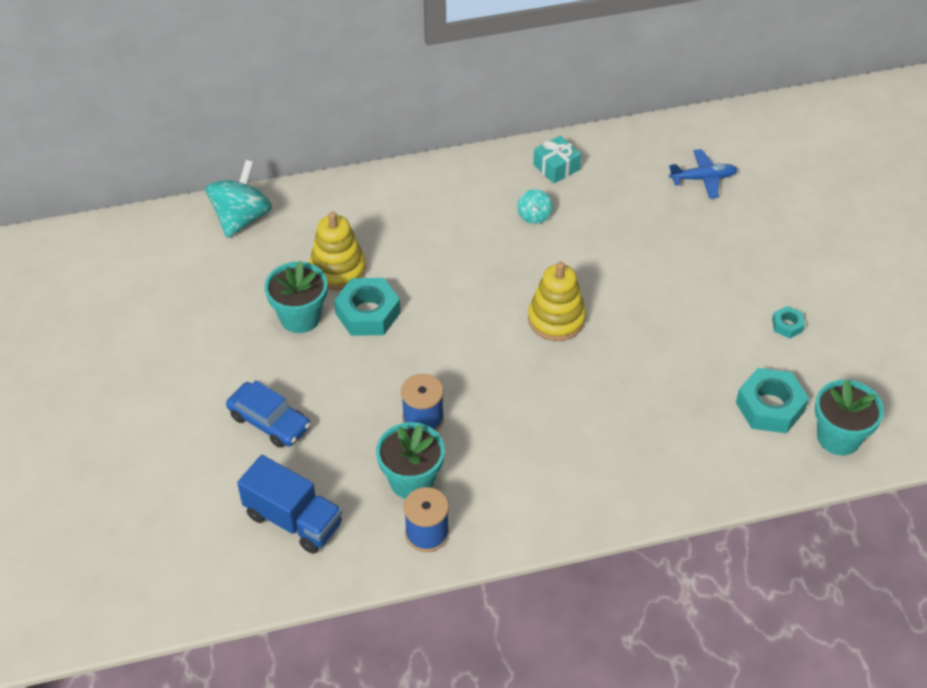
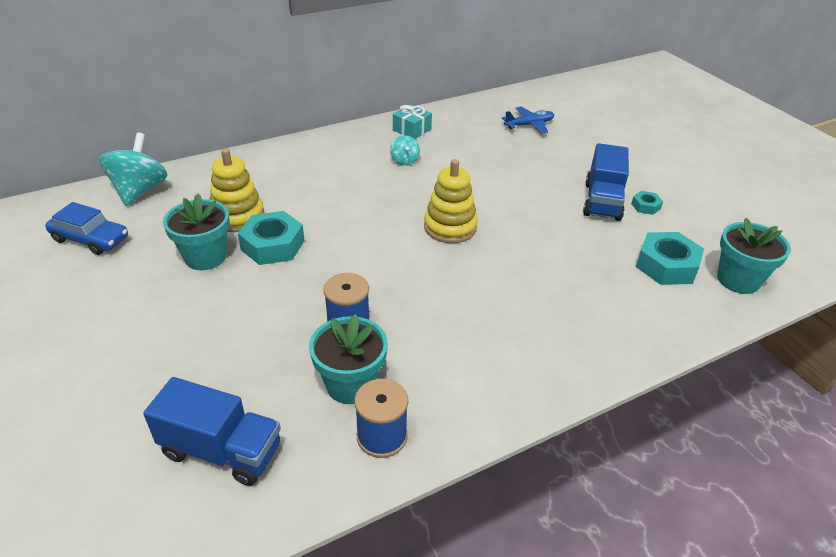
camera: 15 degrees left, 10 degrees down
(269, 421) = (182, 352): blue car -> blue car (90, 239)
(740, 310) = (602, 201): none -> blue truck

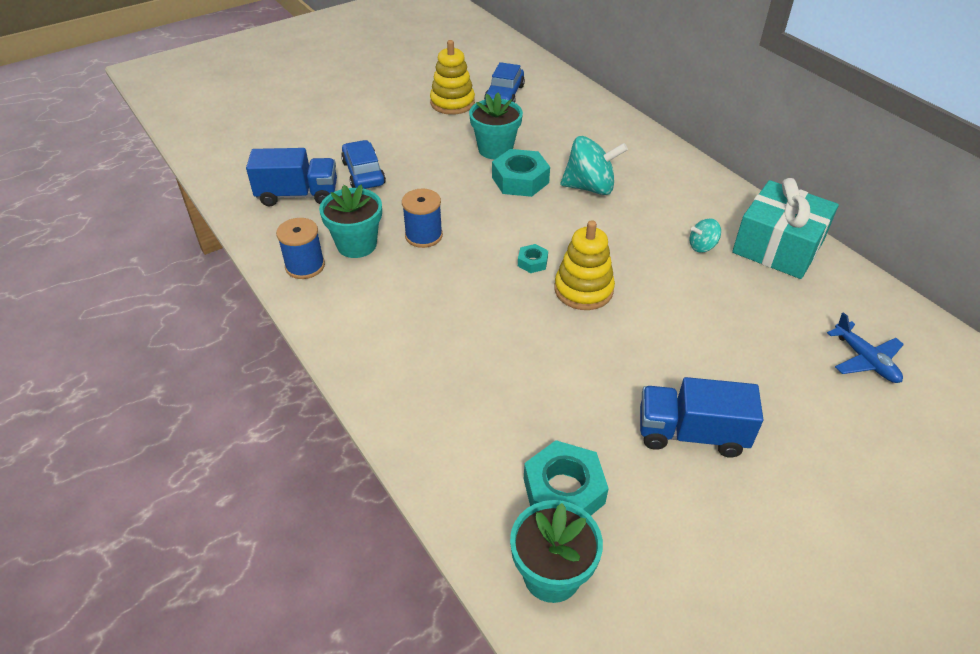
camera: 85 degrees right, 5 degrees up
(139, 191) = (575, 100): turquoise spinning top -> turquoise spinning top (590, 187)
(199, 376) = (363, 173): none -> blue car
(222, 450) = (298, 195): blue truck -> blue truck turned 105 degrees counterclockwise
(237, 217) = (556, 154): yellow stacking toy -> yellow stacking toy (452, 103)
(412, 130) = (778, 246): turquoise gift -> turquoise gift, size x1.98
(645, 206) = (698, 485): turquoise nut -> turquoise nut (532, 262)

